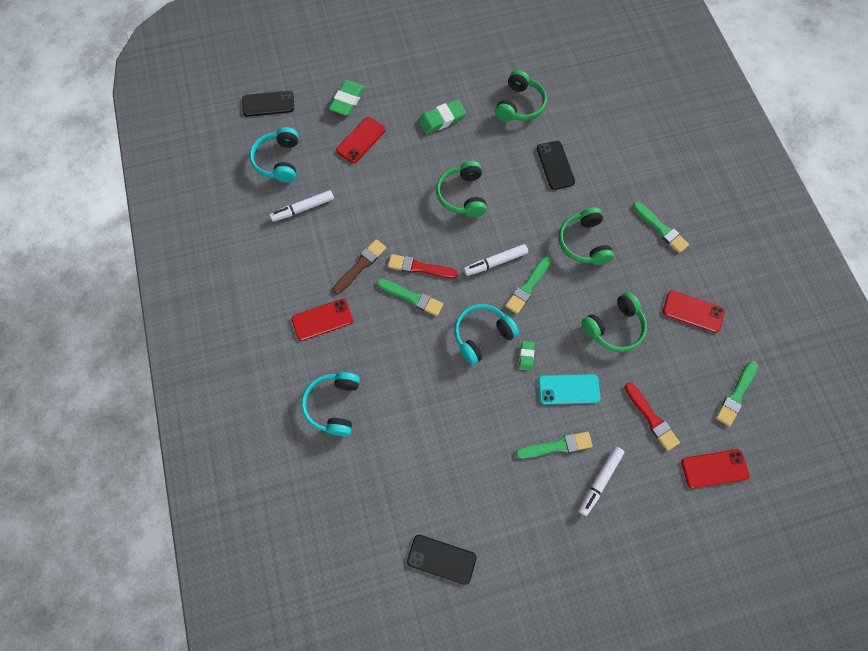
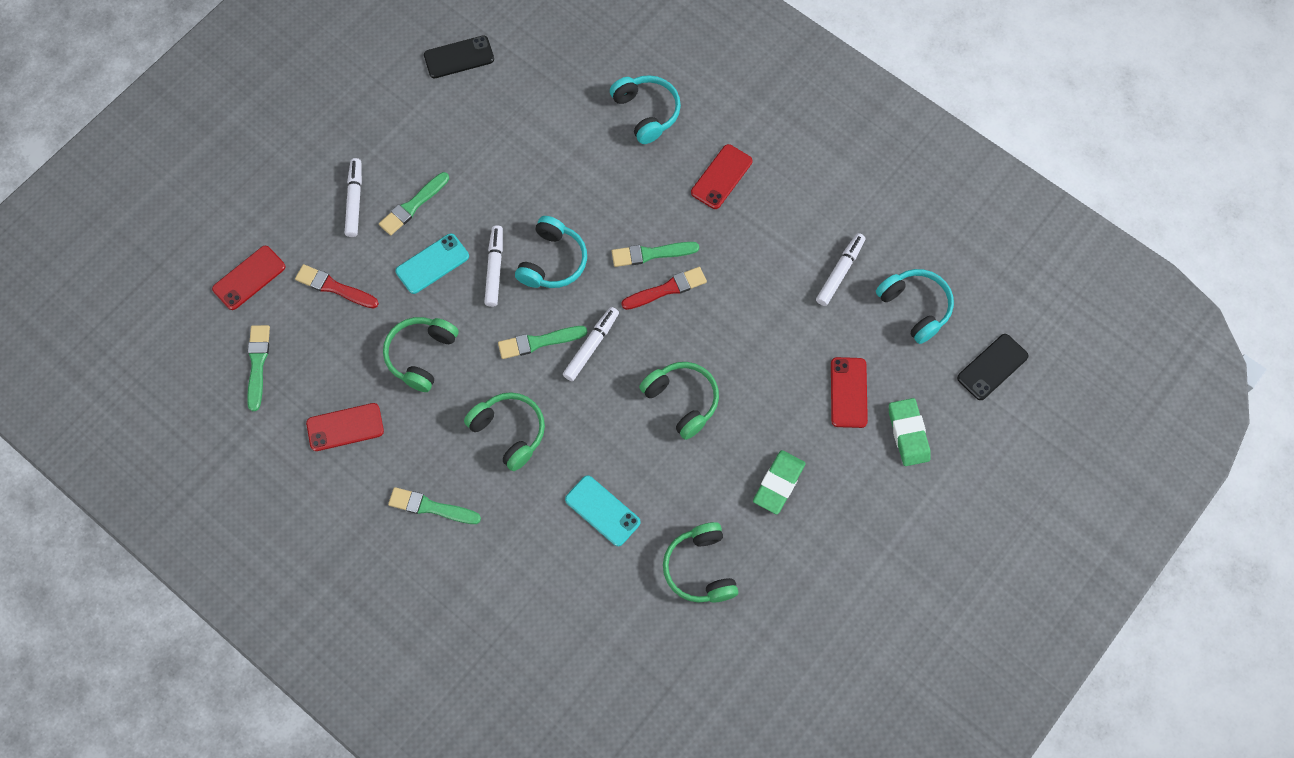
camera: 145 degrees right, 0 degrees up
(360, 265) = (728, 252): brown brush -> none
(526, 356) = (494, 269): green eraser -> white marker
(528, 286) = (539, 342): green brush -> green brush turned 105 degrees counterclockwise
(555, 165) = (602, 511): black phone -> turquoise phone

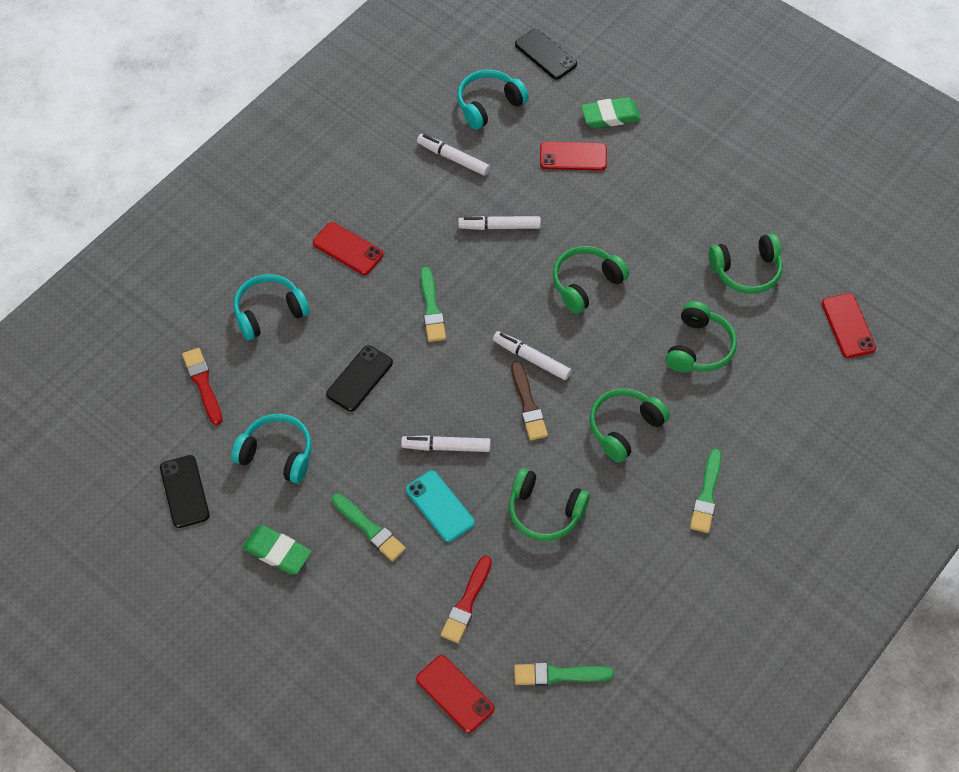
camera: 90 degrees left, 10 degrees down
(345, 427) = (627, 580): red phone -> red phone (848, 326)
(354, 201) = (361, 589): white marker -> white marker (500, 227)
(539, 342) = (528, 404): green brush -> brown brush
(552, 261) = (438, 394): turquoise headphones -> turquoise headphones (277, 454)
(571, 192) = (359, 378): none -> black phone
(602, 511) = (698, 347): turquoise phone -> green headphones
(666, 289) = (470, 295): red brush -> red brush (203, 384)
(778, 483) = (662, 211): green eraser -> green eraser (277, 552)

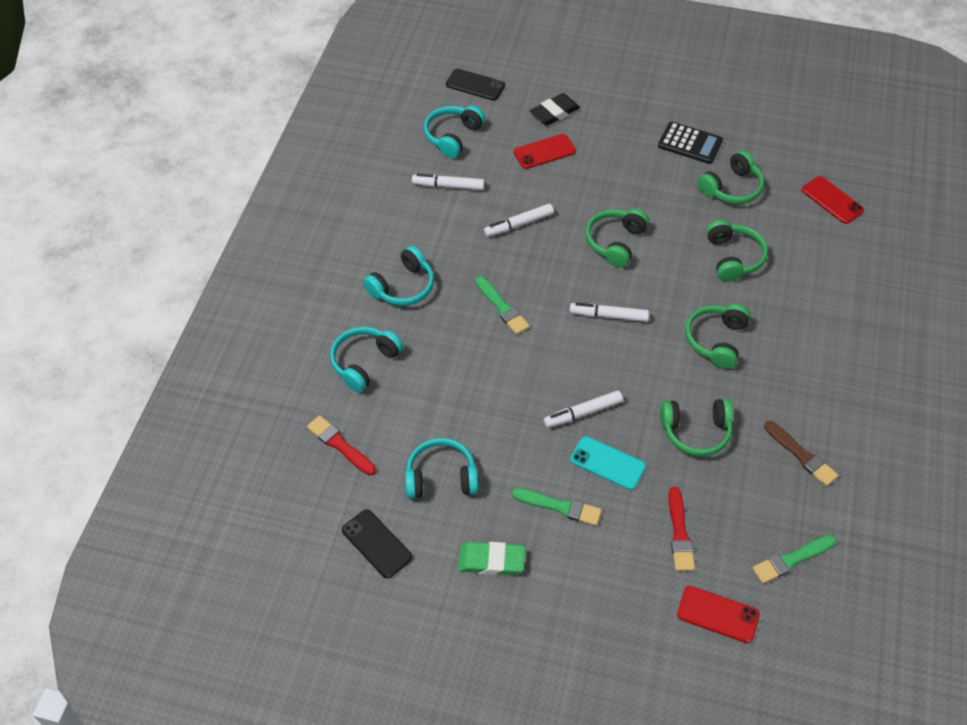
camera: 25 degrees left, 5 degrees down
(348, 249) = (403, 286): red phone -> turquoise headphones
(359, 378) = (475, 386): black phone -> none
(528, 404) = (628, 352): brown brush -> brown brush (801, 455)
(610, 116) = (554, 112): green eraser -> black eraser
(706, 494) = (812, 366): green brush -> none
(734, 204) = (690, 143): none -> black calculator

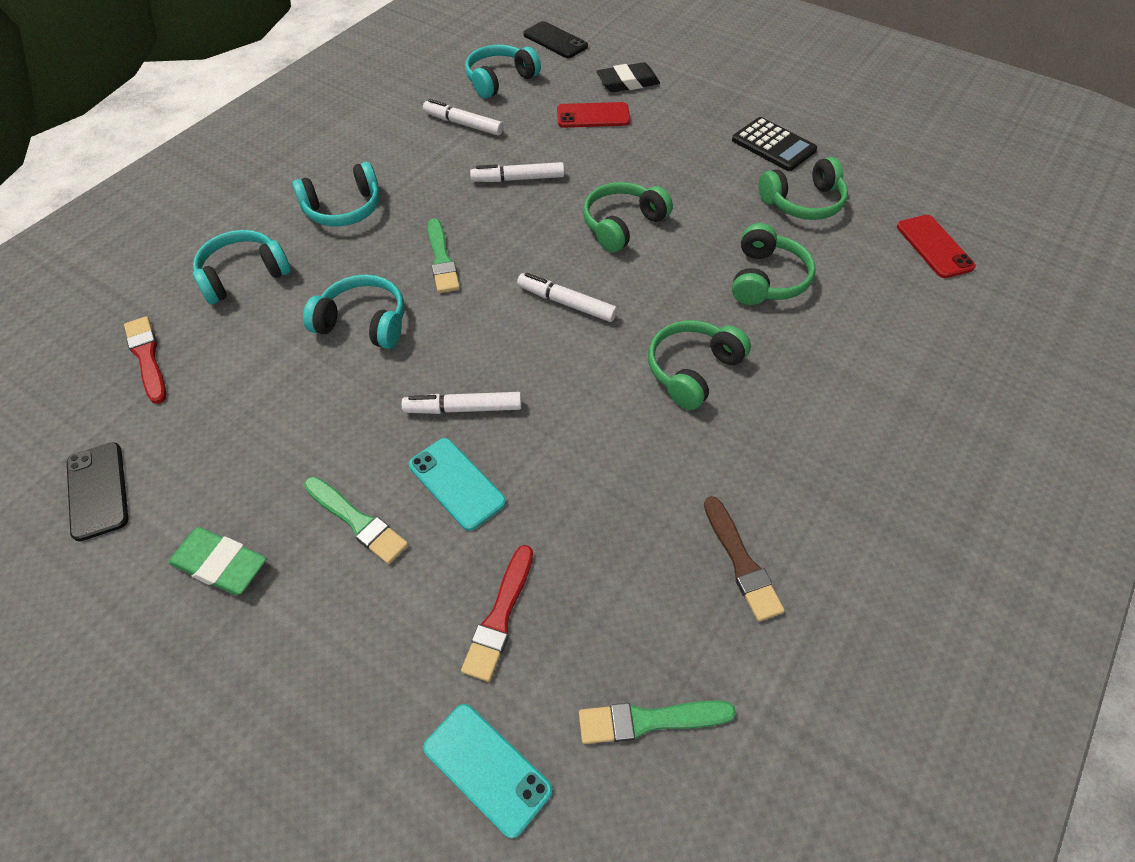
camera: 20 degrees right, 0 degrees up
(441, 477) = (234, 433): turquoise headphones -> turquoise headphones (363, 323)
(696, 431) = (602, 479): green headphones -> none
(718, 614) = (487, 768): red phone -> turquoise phone

